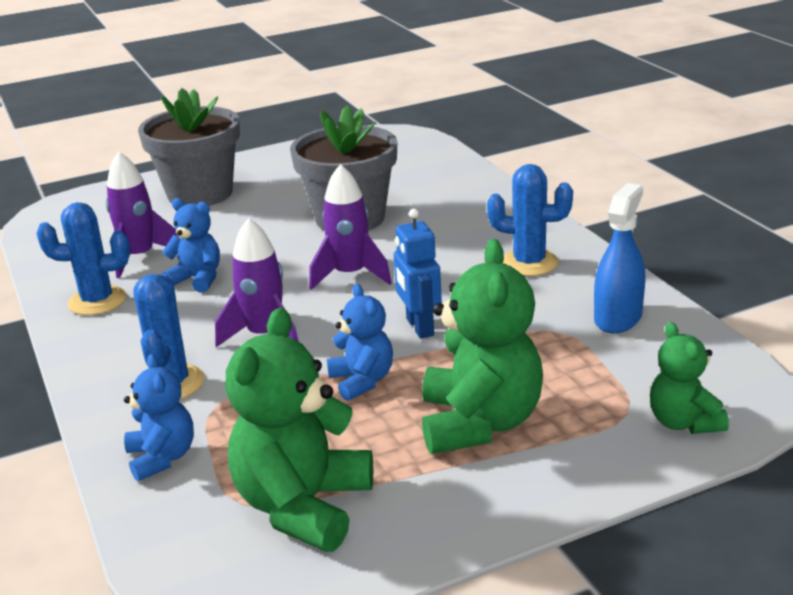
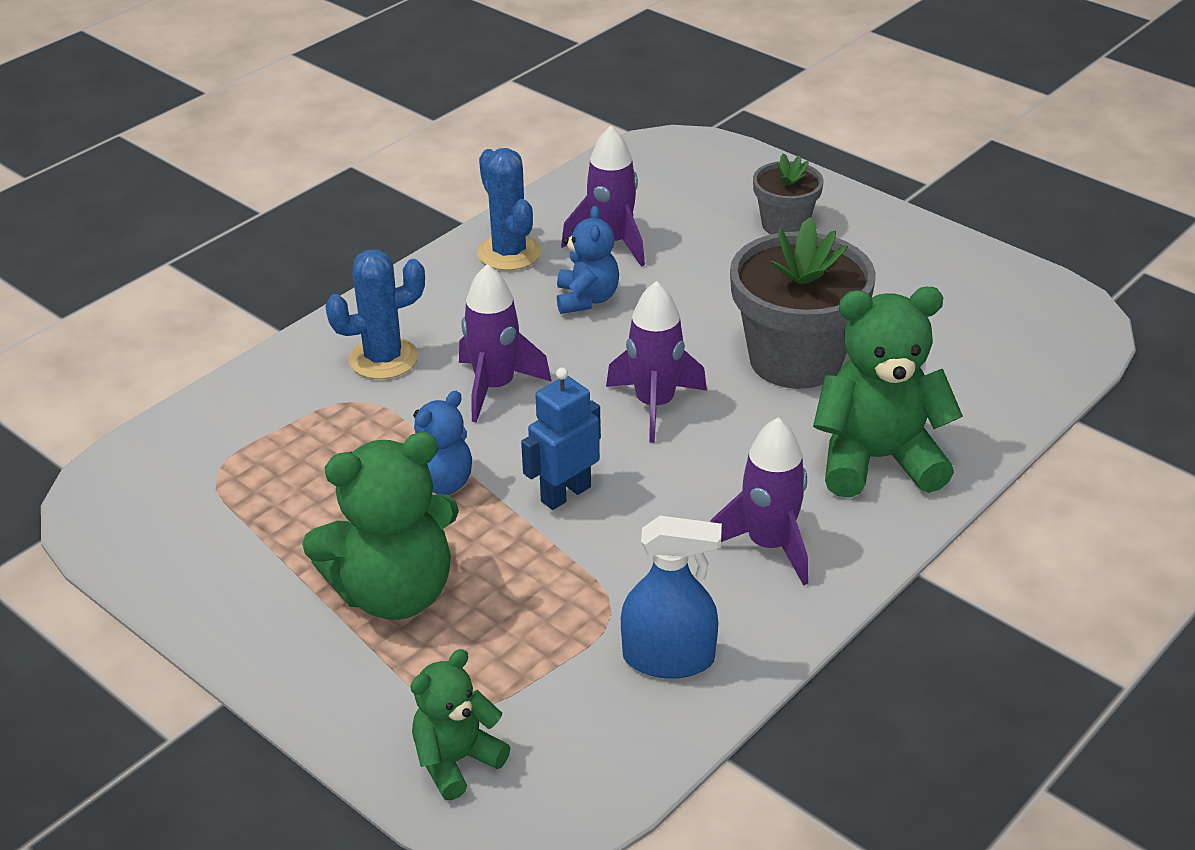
camera: 65 degrees right, 10 degrees up
(162, 458) = (265, 399): blue teddy bear -> none
(200, 194) = (785, 225): grey flower pot -> grey flower pot, size x0.55
(303, 506) = (222, 511): green teddy bear -> green teddy bear (877, 459)
(529, 263) = (769, 545): blue cactus -> purple rocket

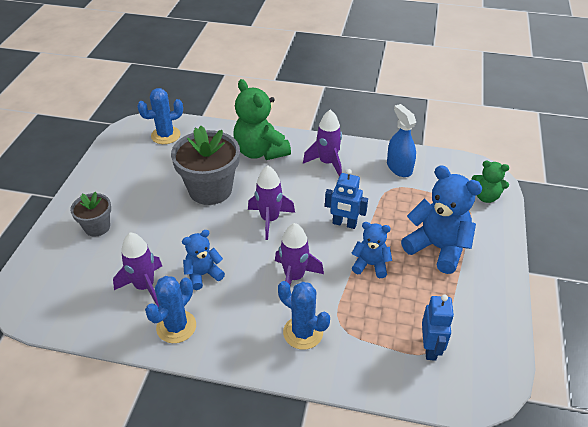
camera: 120 degrees left, 5 degrees up
(222, 474) = (430, 348): none -> blue robot
(394, 593) = (437, 248): green teddy bear -> blue teddy bear
(1019, 348) = (165, 135): none -> blue cactus

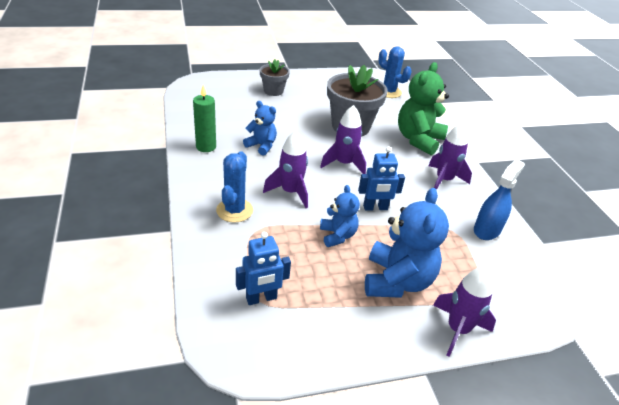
camera: 60 degrees right, 5 degrees down
(144, 286) = (234, 124): purple rocket -> purple rocket (457, 329)
(176, 327) = (206, 147): blue cactus -> green candle
(344, 224) = (375, 208): blue robot -> blue robot turned 90 degrees counterclockwise
(486, 197) = (512, 311): green teddy bear -> none

